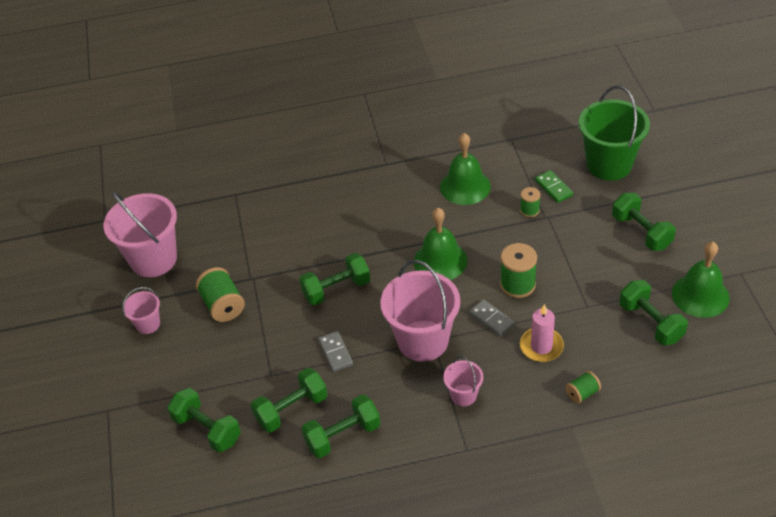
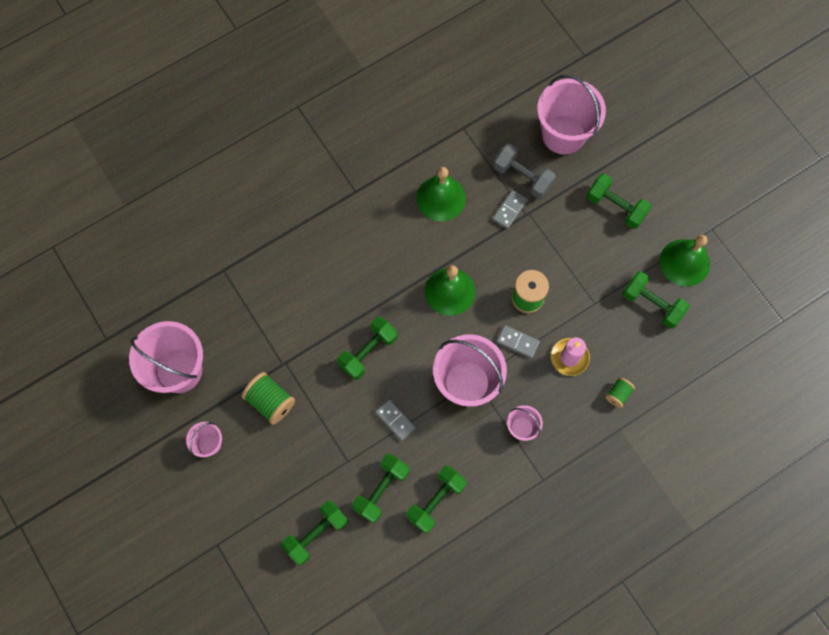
camera: 25 degrees left, 25 degrees up
(207, 429) = (316, 534): green dumbbell -> green dumbbell turned 60 degrees counterclockwise
(529, 210) = (509, 210): green spool -> grey domino
(553, 188) = (522, 177): green domino -> grey dumbbell
(609, 164) = (563, 134): green bucket -> pink bucket

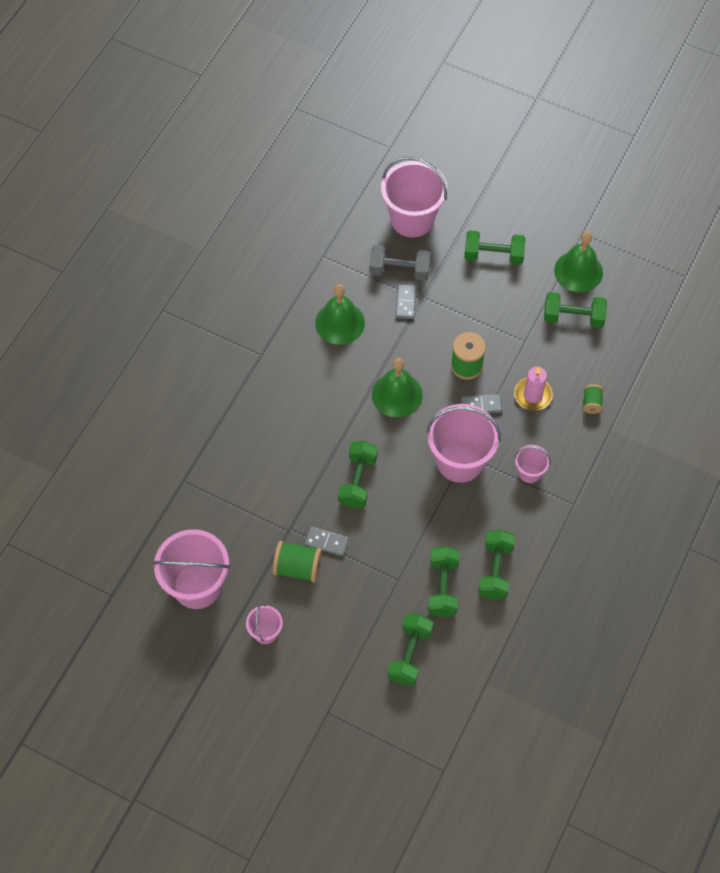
camera: 30 degrees left, 10 degrees down
(395, 420) = (418, 524): grey domino -> grey domino (326, 542)

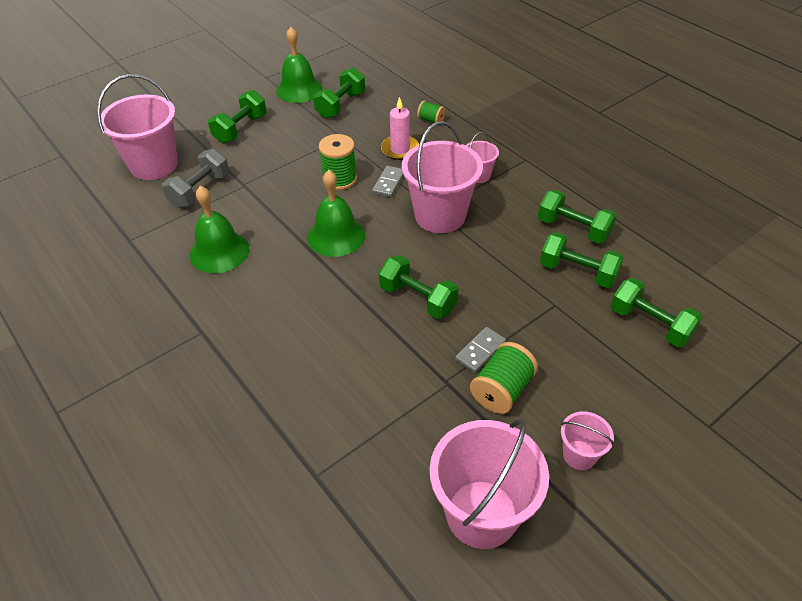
camera: 65 degrees left, 15 degrees down
(405, 303) = (239, 197): grey domino -> none

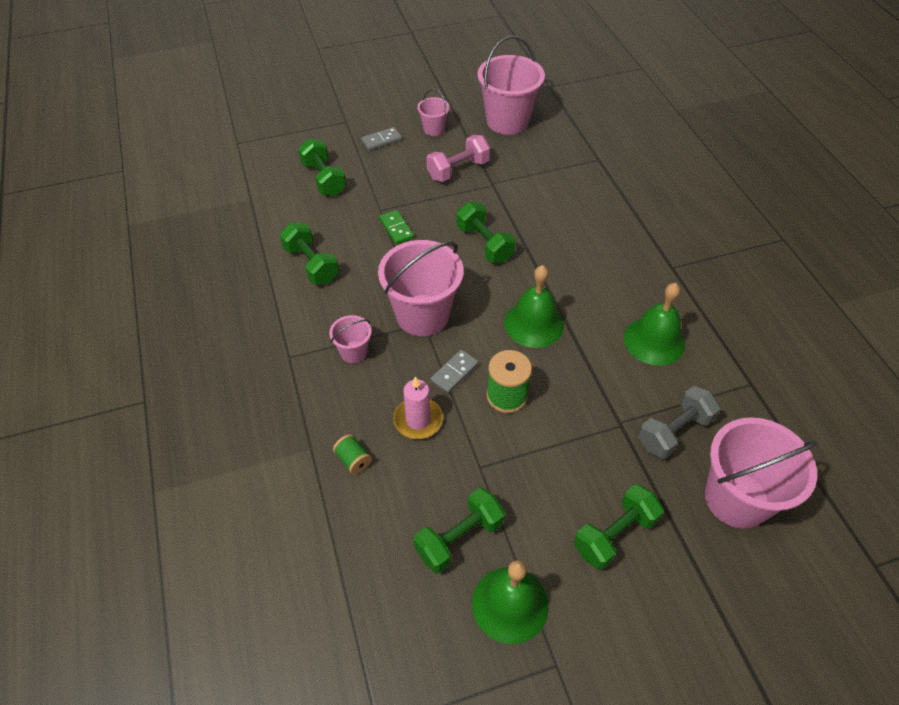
camera: 160 degrees left, 5 degrees up
(480, 351) = (457, 195): grey domino -> grey domino (381, 140)
(501, 390) = (458, 170): green spool -> pink dumbbell
(521, 288) = (396, 228): none -> green domino
(577, 272) = (342, 228): green dumbbell -> none

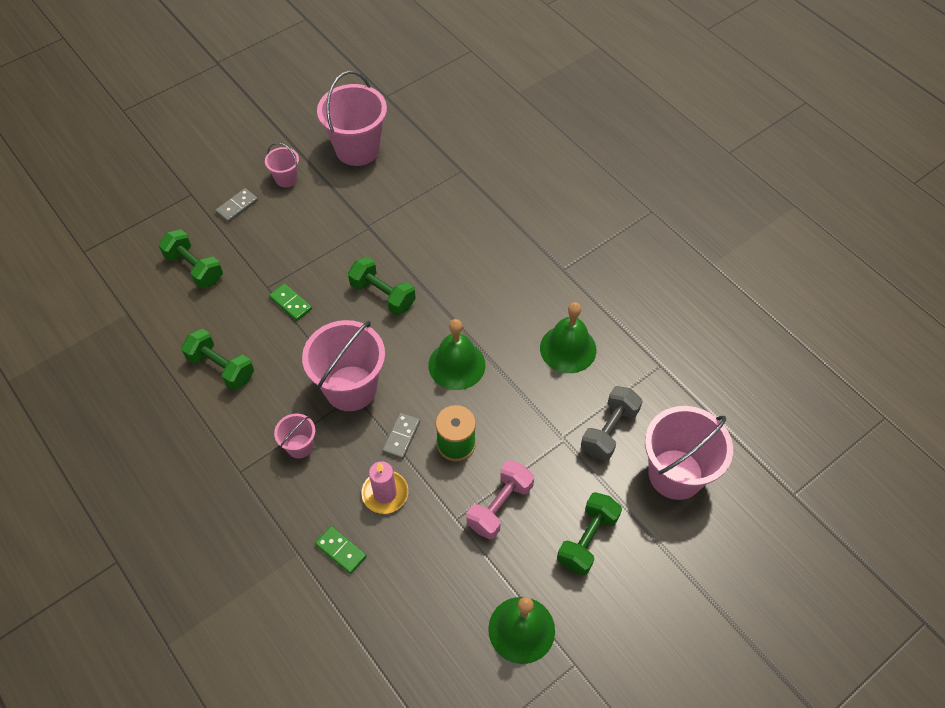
camera: 20 degrees left, 5 degrees up
(353, 460) = (341, 550): green spool -> green domino
(458, 170) = (328, 220): pink dumbbell -> pink dumbbell (500, 506)
(459, 538) = (460, 588): green dumbbell -> none

